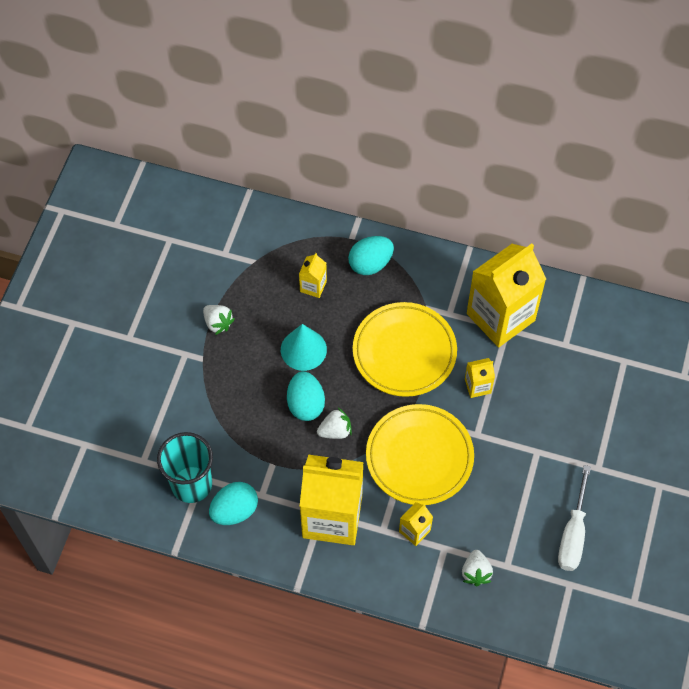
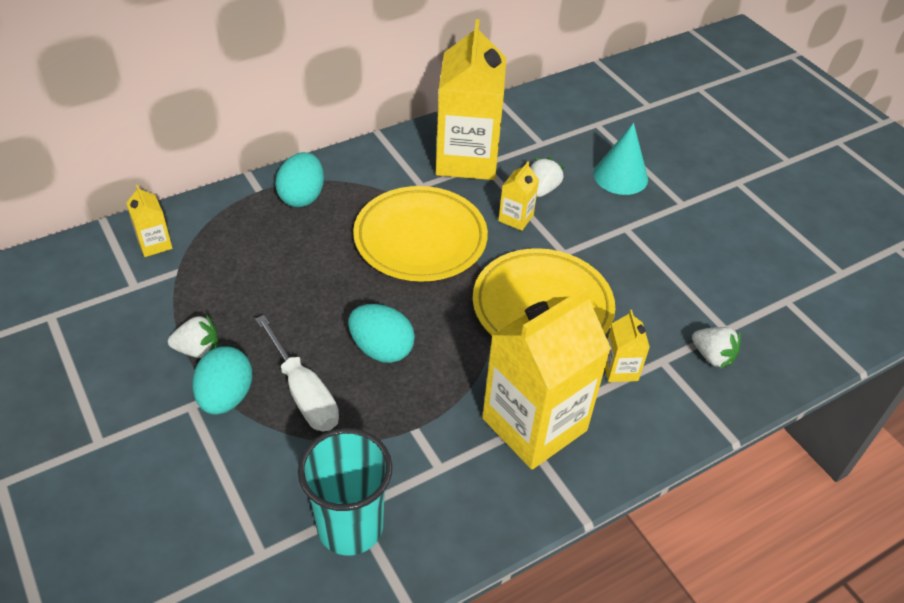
camera: 50 degrees left, 15 degrees down
(234, 511) = (430, 509): turquoise egg -> turquoise egg (226, 397)
(303, 349) = (321, 306): turquoise cone -> turquoise cone (620, 176)
(313, 286) = (266, 249): yellow carton -> yellow carton (154, 244)
(335, 431) = (439, 348): white strawberry -> white strawberry (542, 189)
(573, 533) = (734, 262): white screwdriver -> white screwdriver (303, 392)

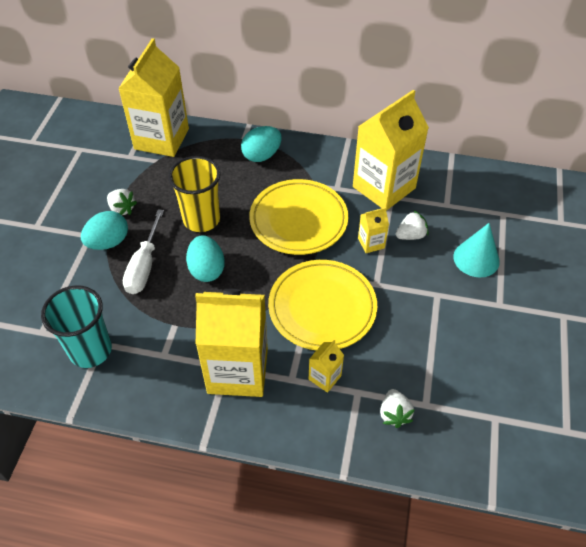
camera: 45 degrees right, 5 degrees up
(154, 244) = (161, 139): yellow carton -> yellow carton, size x2.32
(312, 301) = (201, 219): none -> yellow cup

